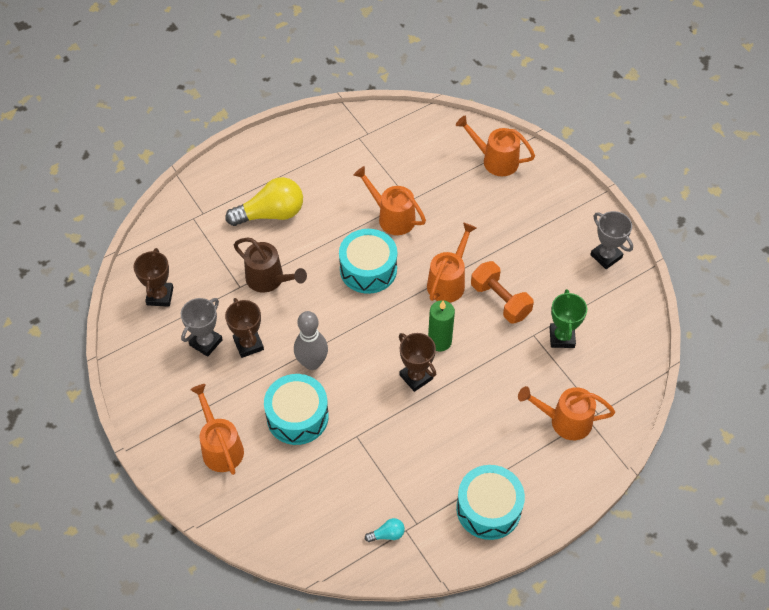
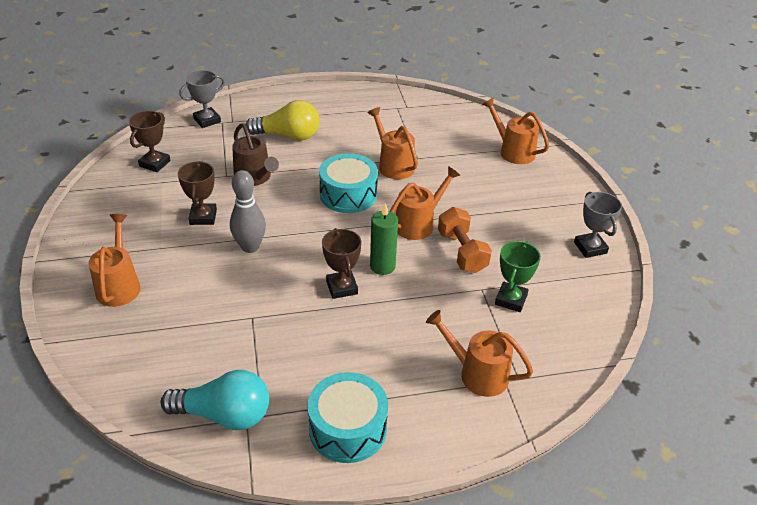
camera: 20 degrees right, 15 degrees down
(206, 342) = (167, 205): grey trophy -> grey trophy (207, 120)
(297, 416) = (207, 284): turquoise drum -> none
(387, 534) = (224, 415): turquoise light bulb -> turquoise light bulb, size x2.30

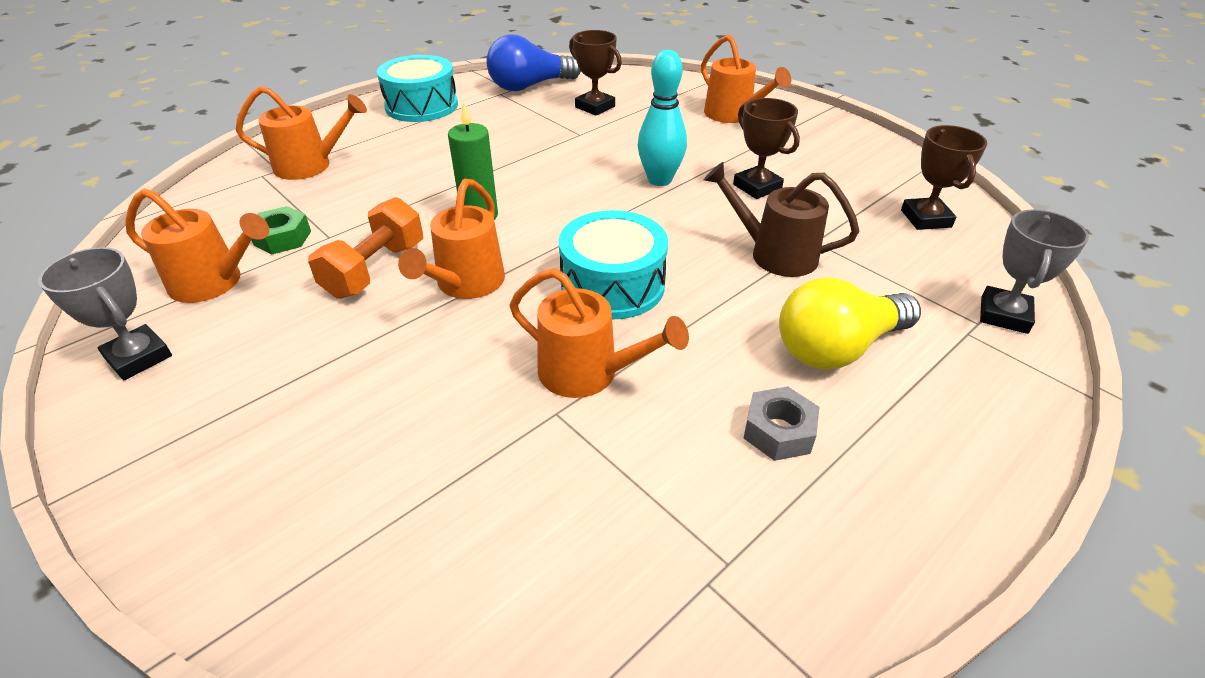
camera: 150 degrees right, 0 degrees up
(224, 415) = (530, 86): turquoise light bulb -> blue light bulb
(250, 247) = (659, 180): grey bowling pin -> turquoise bowling pin
(342, 287) = (512, 181): brown trophy -> brown trophy (595, 107)
(345, 124) = (778, 431): none -> grey nut
(462, 252) = (375, 270): orange dumbbell -> orange dumbbell turned 75 degrees clockwise
(511, 300) = (282, 238): green trophy -> green nut
(513, 151) = (332, 549): orange watering can -> orange watering can (214, 283)

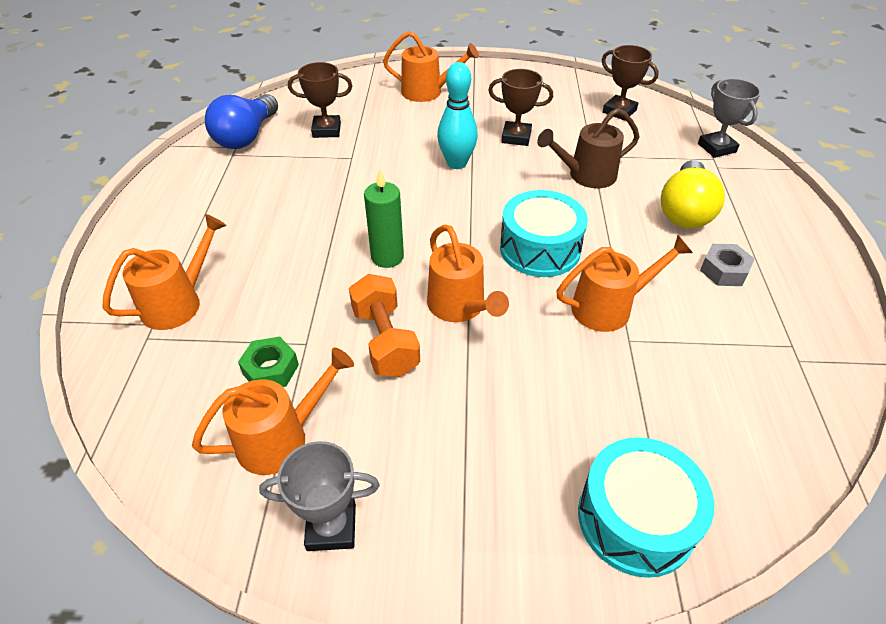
camera: 45 degrees left, 5 degrees up
(421, 106) = (182, 198): turquoise drum -> turquoise drum (635, 519)

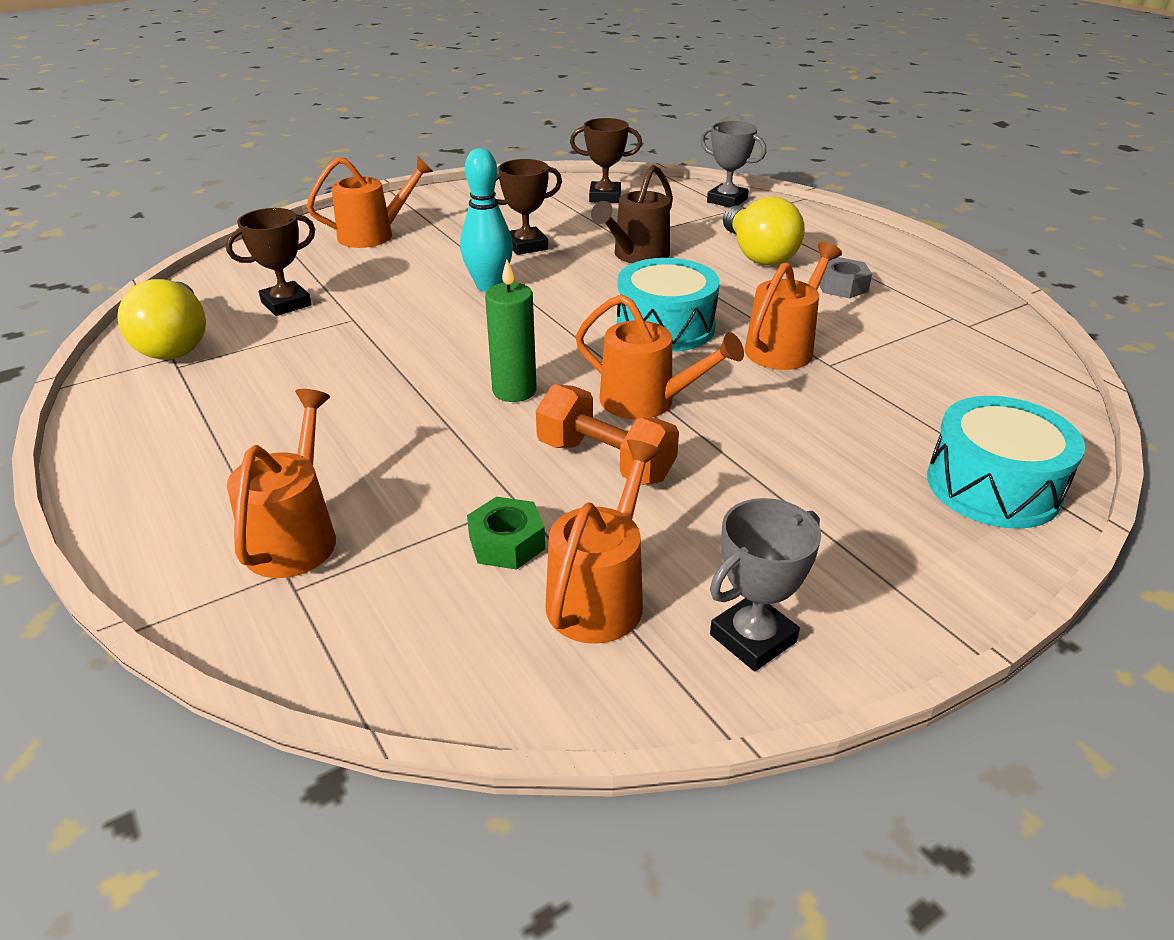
camera: 35 degrees left, 10 degrees down
(246, 136) = (176, 342): blue light bulb -> yellow light bulb

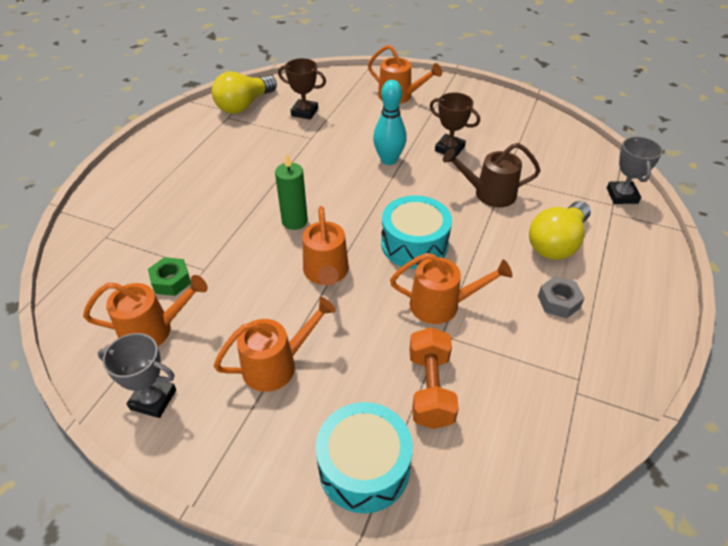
camera: 55 degrees right, 10 degrees up
(295, 535) = (137, 217): orange watering can -> orange watering can (277, 364)
(605, 197) = (552, 145): brown trophy -> none
(605, 461) = (259, 283): orange dumbbell -> orange dumbbell (430, 389)

